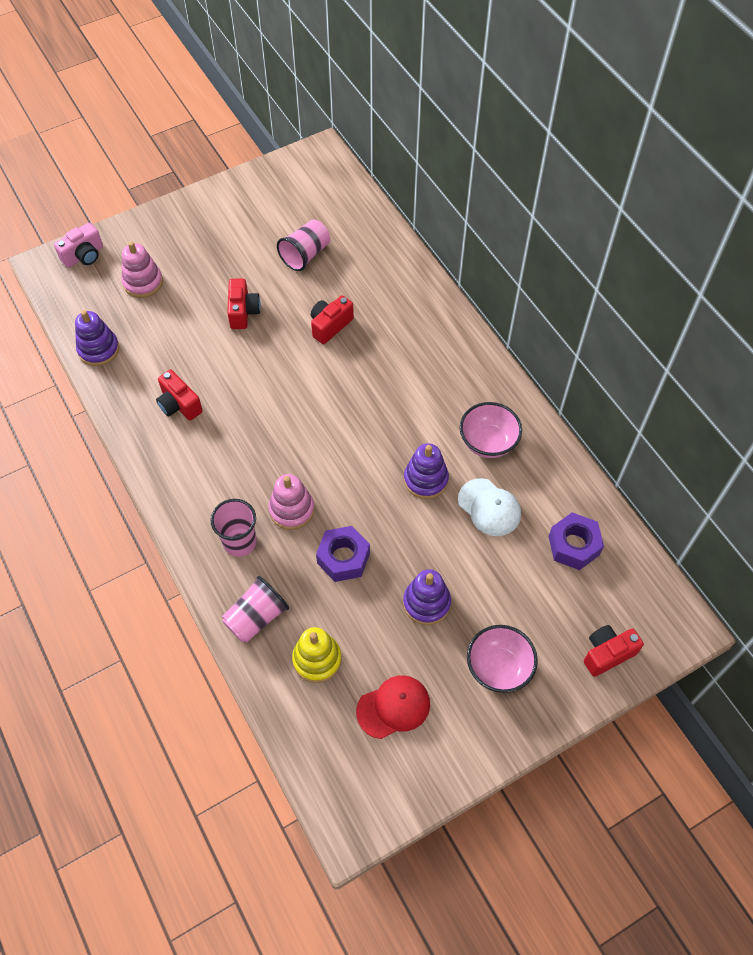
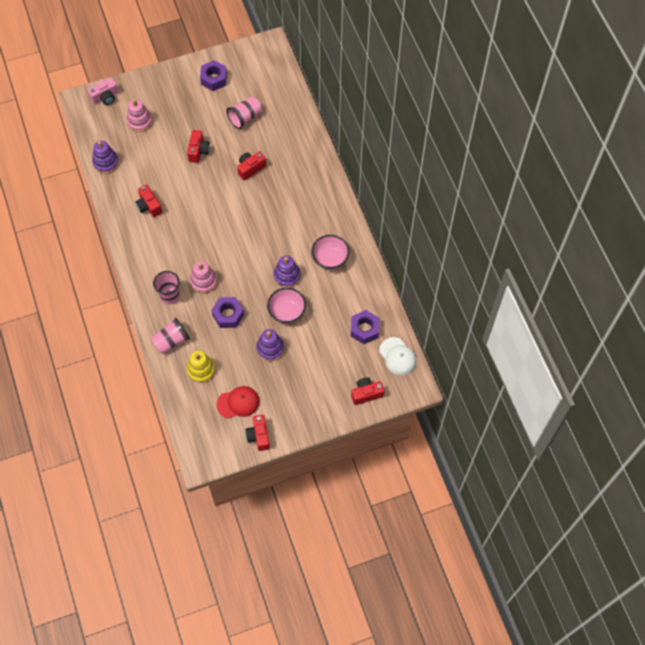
camera: 10 degrees right, 5 degrees up
(247, 208) = (214, 79): none -> purple nut
(443, 762) = (259, 436): none -> red camera
(489, 507) = (320, 299): white cap -> white cap (397, 356)
(498, 668) = (302, 391): pink bowl -> pink bowl (287, 312)

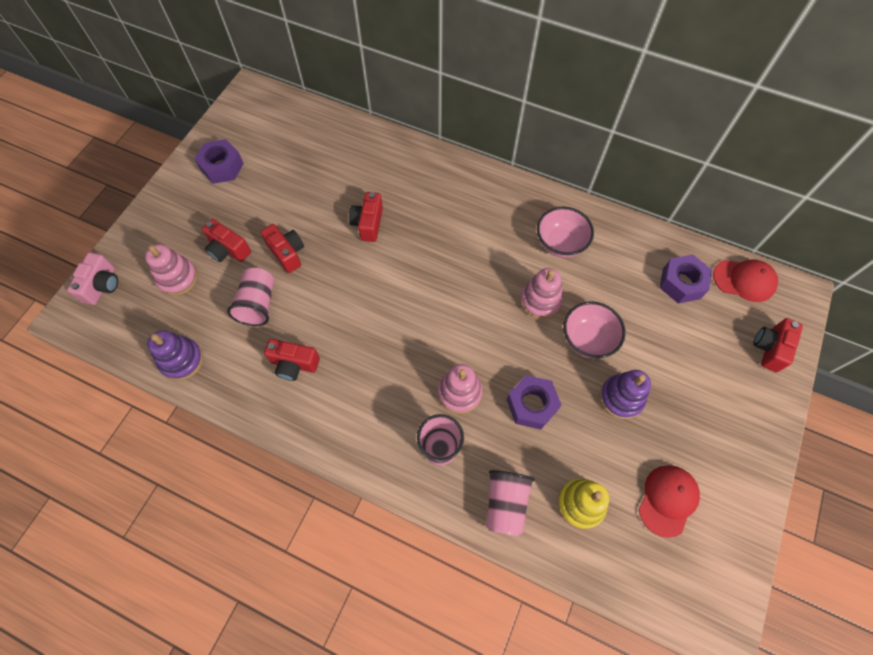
camera: 45 degrees left, 0 degrees up
(245, 117) = (302, 178): pink cup -> pink cup (258, 304)
(259, 436) = (737, 517): red camera -> red camera (228, 250)
(287, 276) = (540, 301): purple stacking toy -> pink stacking toy
(397, 356) = (744, 280): white cap -> red cap

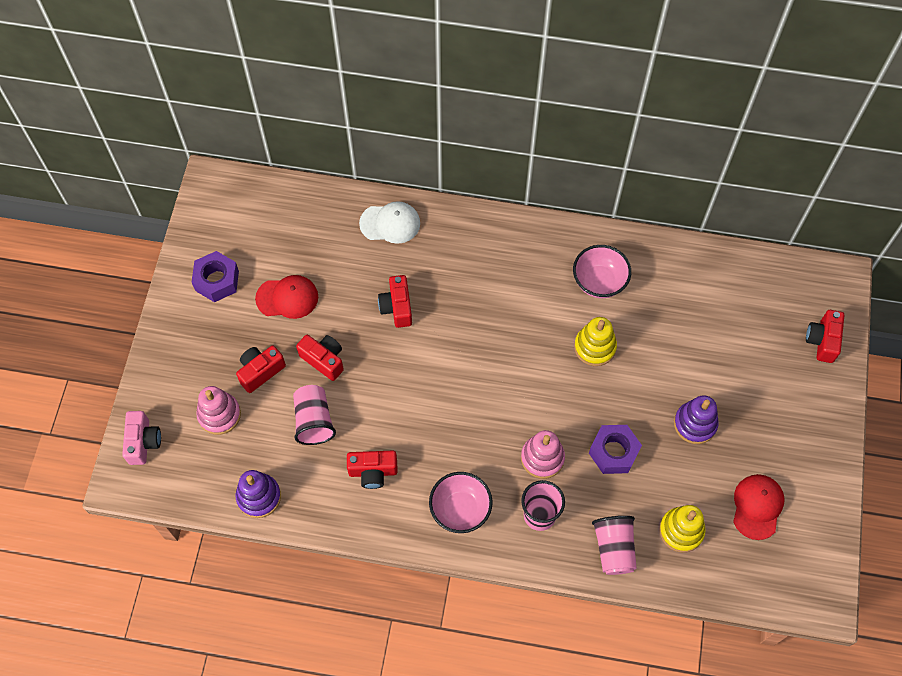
camera: 15 degrees left, 0 degrees up
(228, 250) = (260, 371): red camera -> red camera turned 120 degrees clockwise
(386, 154) = (390, 223): none -> white cap
(540, 301) = (594, 347): pink stacking toy -> yellow stacking toy
(587, 339) = (650, 375): pink bowl -> pink bowl (460, 509)
(681, 283) = (727, 295): purple nut -> none
(744, 280) = (786, 277): red cap -> red cap (287, 298)

